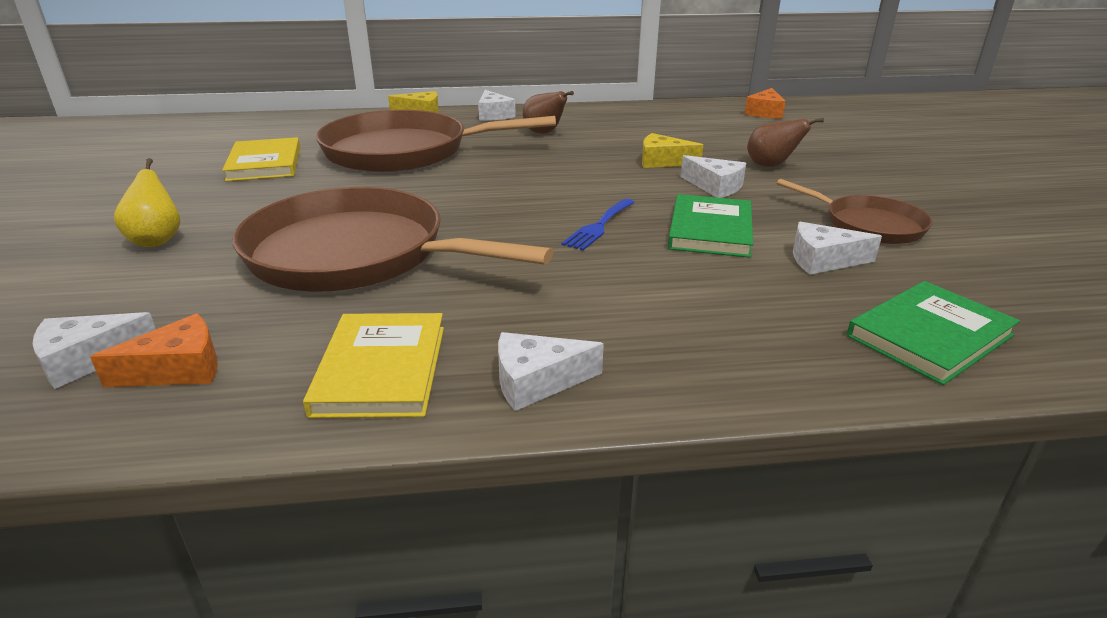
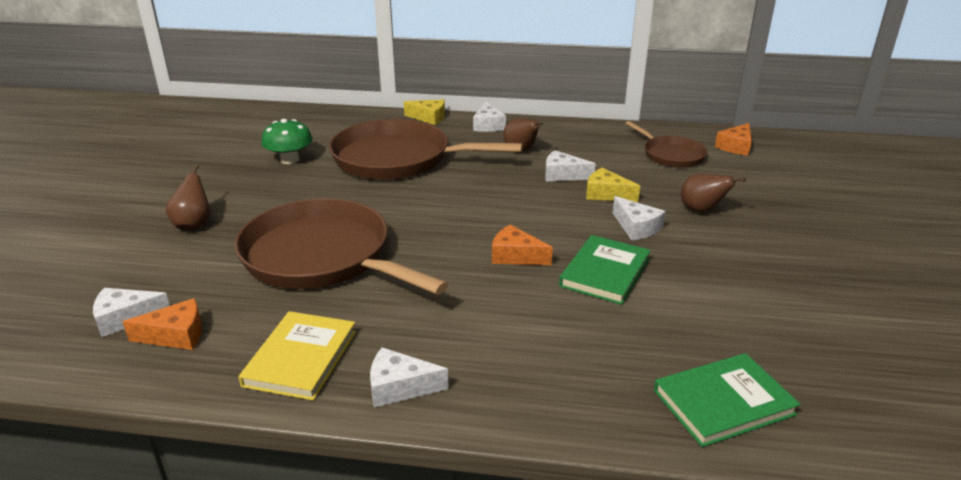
camera: 15 degrees right, 0 degrees up
(157, 240) = (194, 225): yellow pear -> brown pear
(265, 163) = (289, 160): yellow book -> green mushroom
(599, 226) = (515, 256): blue fork -> orange cheese
(823, 260) = (682, 316): white cheese -> white cheese (562, 175)
(869, 225) = (748, 287): brown pan -> brown pan (671, 155)

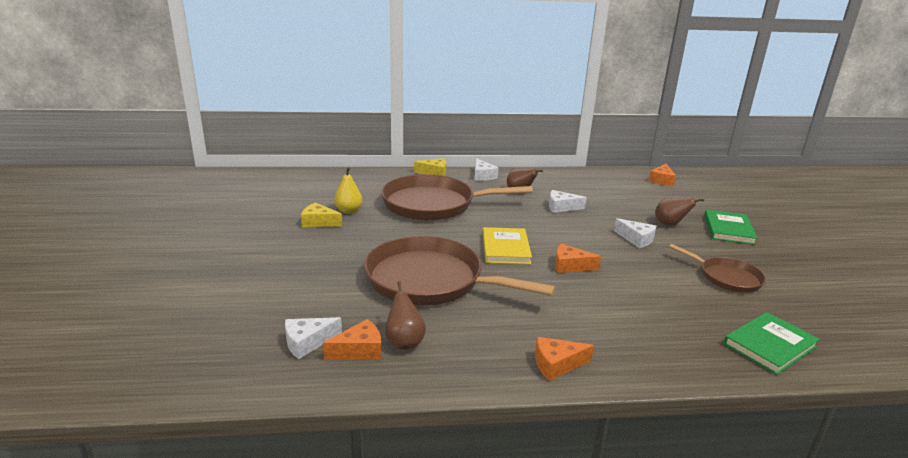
camera: 15 degrees left, 5 degrees down
(194, 225) = (308, 266): brown pear -> brown pear (404, 342)
(289, 160) = (348, 211): green mushroom -> yellow pear
(300, 358) = (470, 354): yellow book -> yellow book (505, 248)
(399, 387) = (556, 364): white cheese -> orange cheese
(605, 272) = (637, 271): green book -> green book (728, 229)
(606, 194) = (600, 218): yellow cheese -> yellow cheese (319, 222)
(671, 155) = (624, 189): brown pan -> brown pan (727, 277)

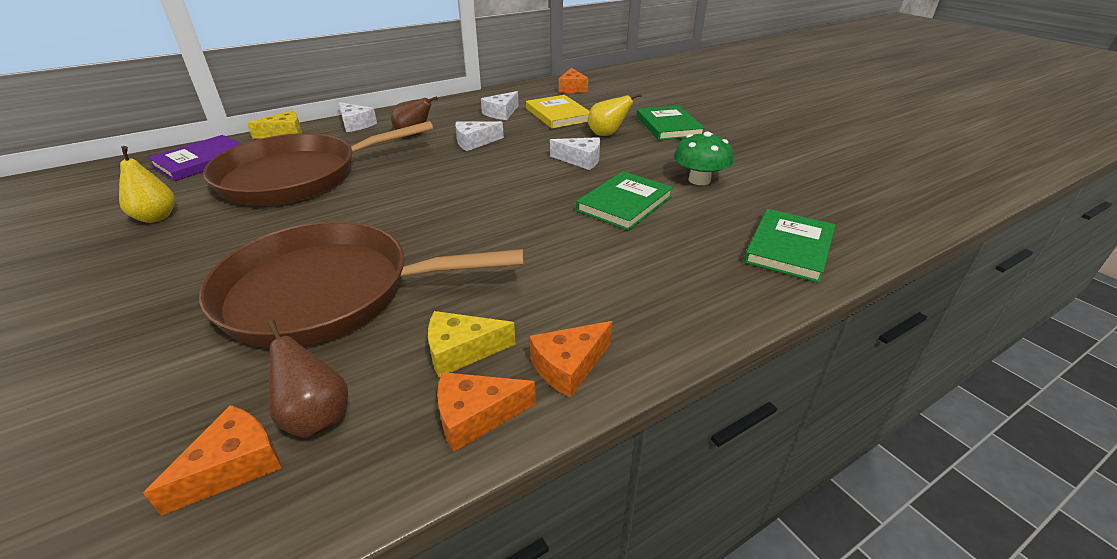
camera: 25 degrees left, 10 degrees up
(307, 342) = (117, 491): white cheese -> white cheese (501, 113)
(319, 222) = (102, 249): yellow cheese -> yellow cheese (461, 351)
(380, 181) = (202, 161): none -> purple book
(505, 248) = (424, 213): yellow book -> yellow book (558, 115)
(570, 266) = (519, 214): orange cheese -> orange cheese (475, 416)
(653, 279) = (624, 203): none -> green book
(670, 224) = (607, 134): brown pear -> yellow pear
(727, 277) = (699, 180): brown pan -> green mushroom

